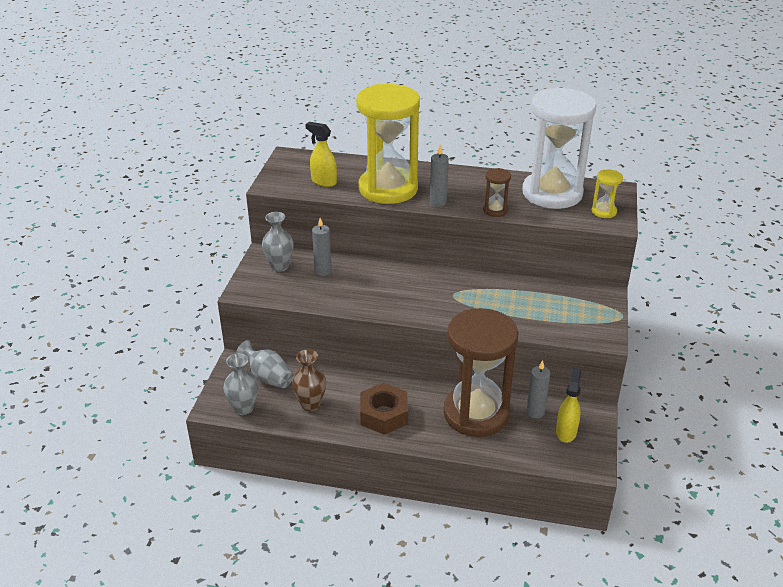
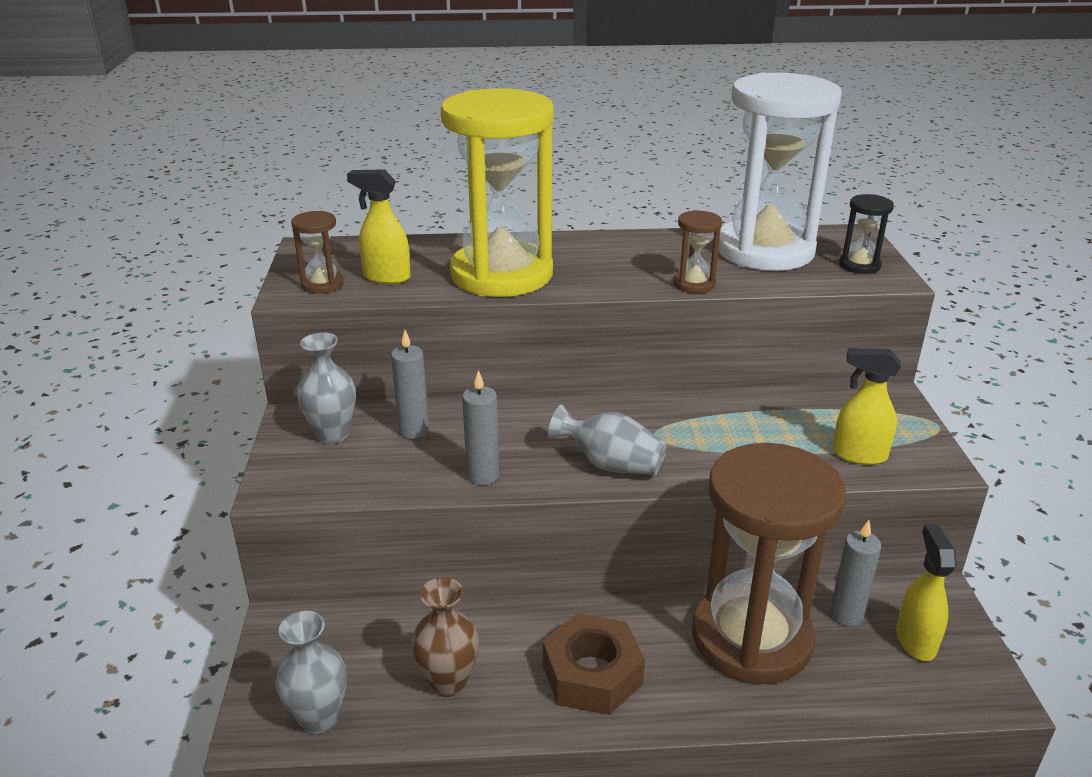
camera: 15 degrees left, 5 degrees down
(268, 377) = (350, 644): grey vase -> grey vase (611, 465)
(287, 181) = (322, 284): none -> brown hourglass
(438, 202) = (595, 284): grey candle -> grey candle (483, 475)
(563, 325) = (858, 455): none -> yellow spray bottle
(604, 211) = (859, 265): yellow hourglass -> black hourglass

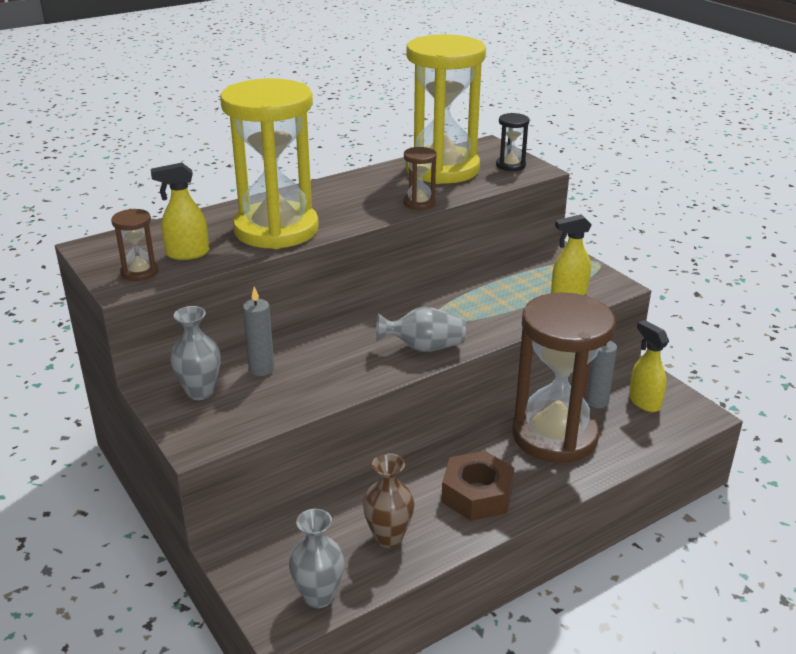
camera: 30 degrees left, 0 degrees up
(483, 475) = (343, 382): grey candle -> none
(764, 250) = (442, 169): white hourglass -> yellow hourglass

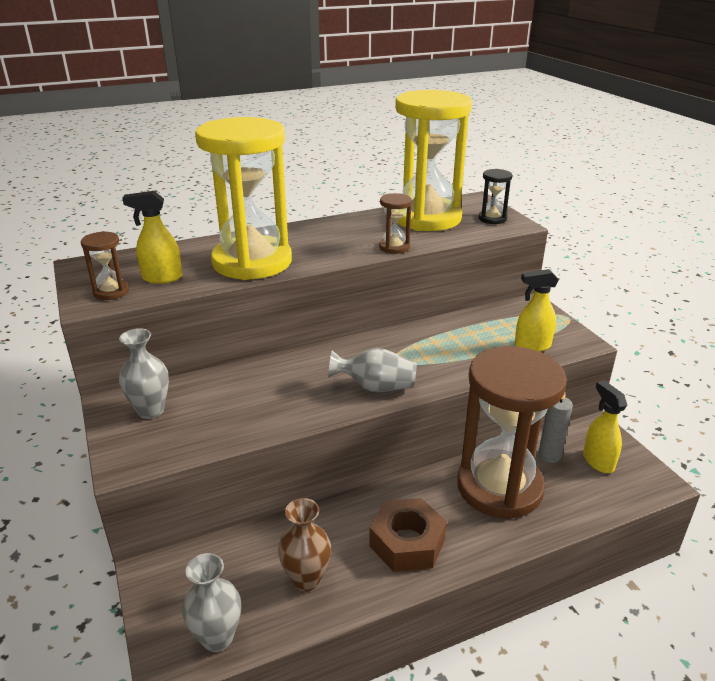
camera: 10 degrees right, 0 degrees up
(261, 369) = (215, 393): grey candle -> none

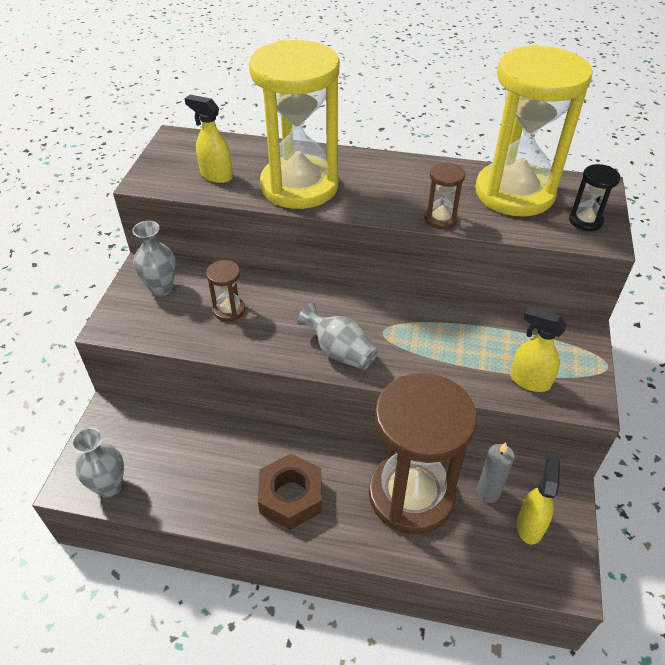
camera: 35 degrees right, 15 degrees up
(111, 292) = (169, 175): brown hourglass -> brown hourglass (229, 310)
(306, 579) = (196, 480): brown vase -> none

